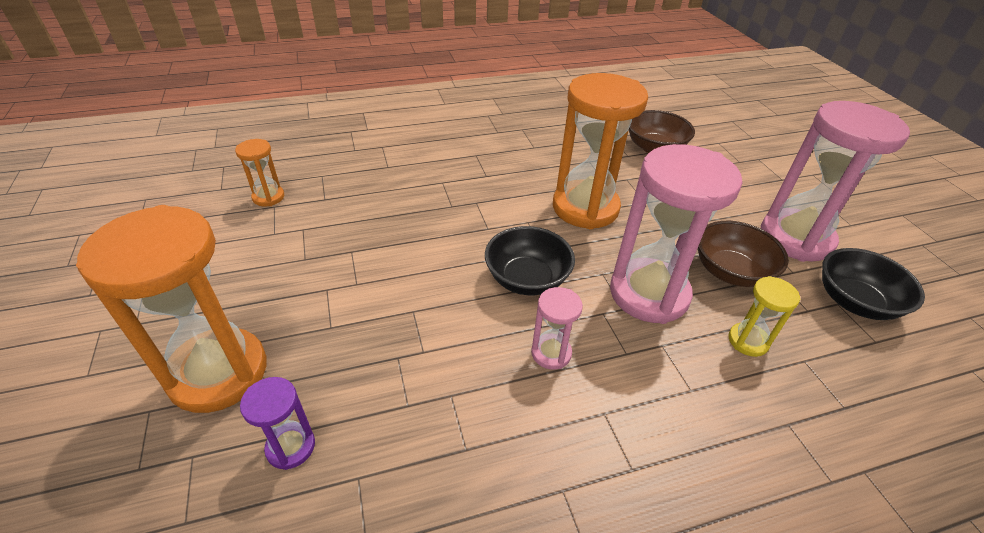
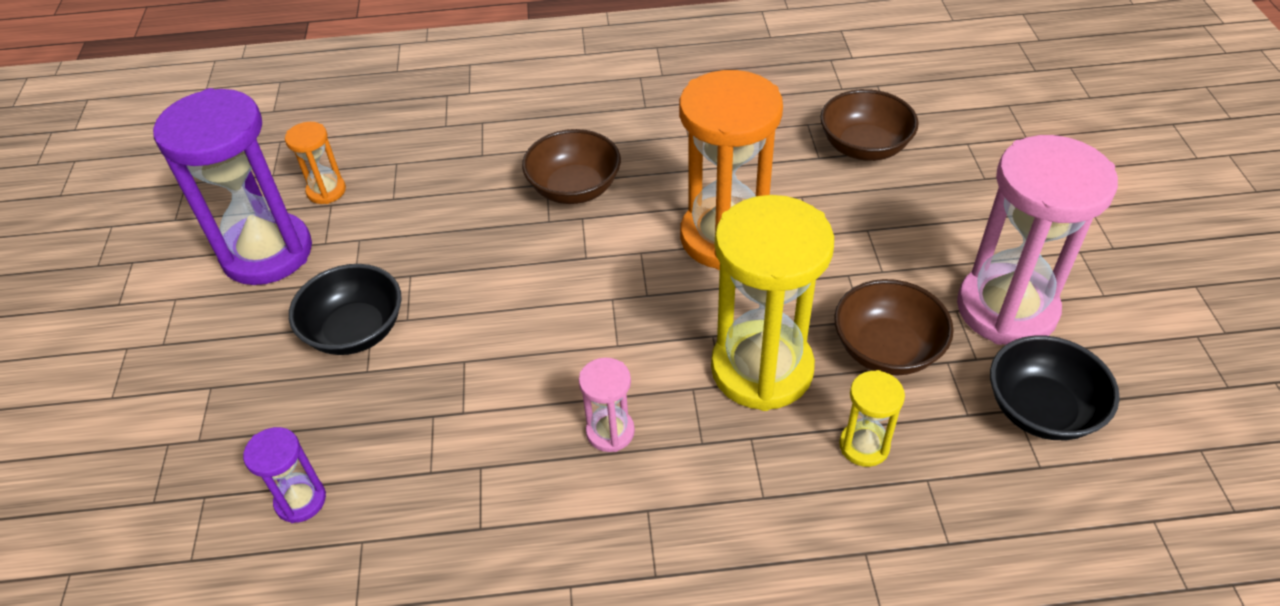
camera: 15 degrees right, 5 degrees up
(218, 373) = (240, 411): orange hourglass -> none
(225, 244) = (267, 253): none -> purple hourglass
(464, 184) = (574, 188): none -> brown bowl
(527, 279) = (613, 333): black bowl -> black bowl (355, 331)
(649, 294) = (762, 369): pink hourglass -> yellow hourglass

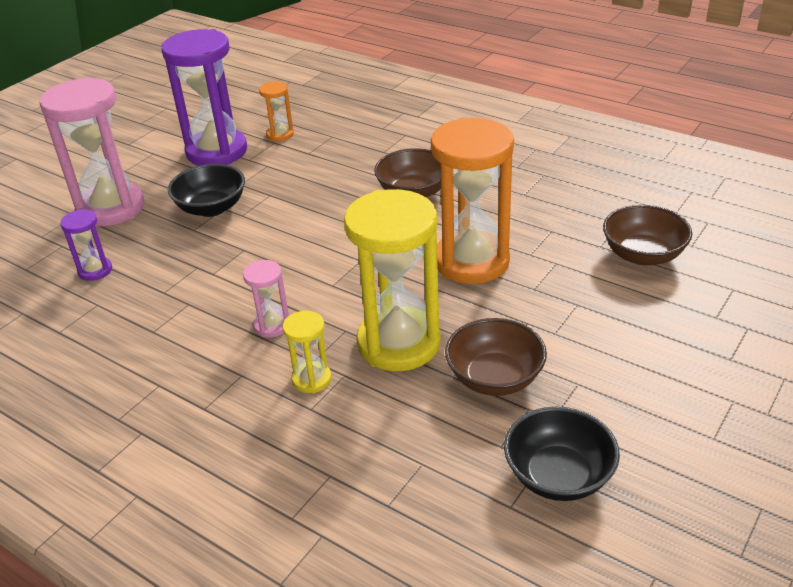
camera: 40 degrees right, 10 degrees down
(864, 446) = (406, 420): yellow hourglass -> yellow hourglass (311, 379)
(1006, 309) = (617, 403): pink hourglass -> pink hourglass (111, 208)

